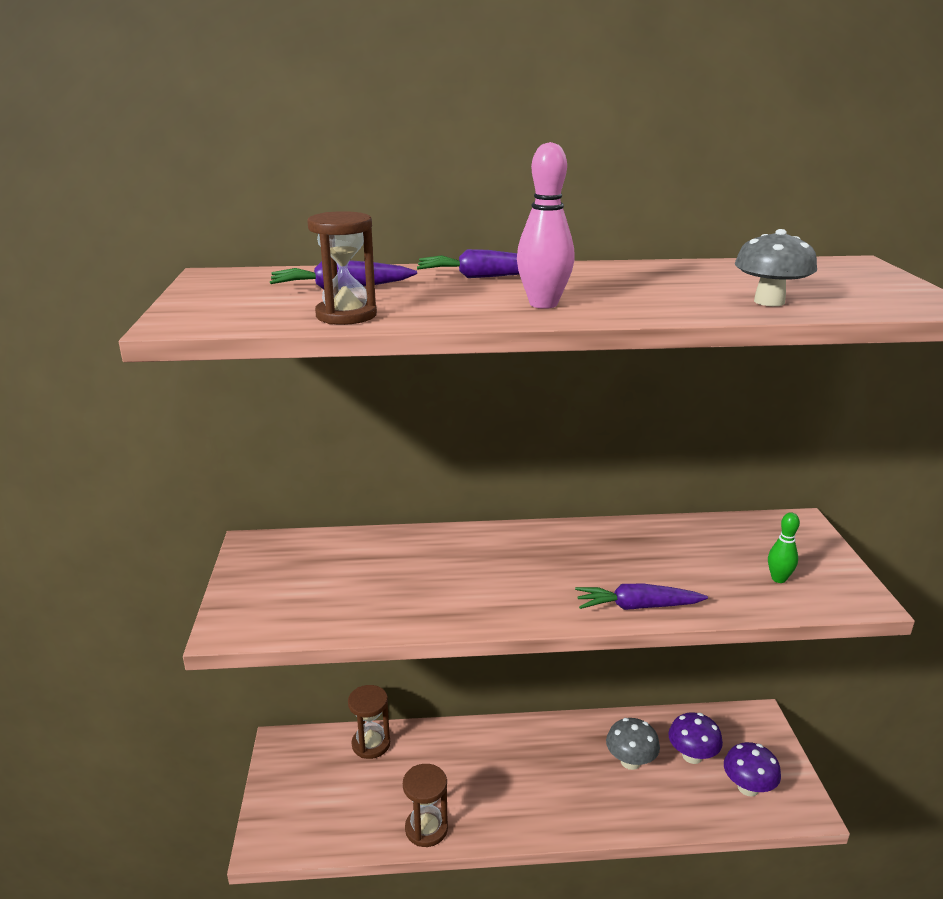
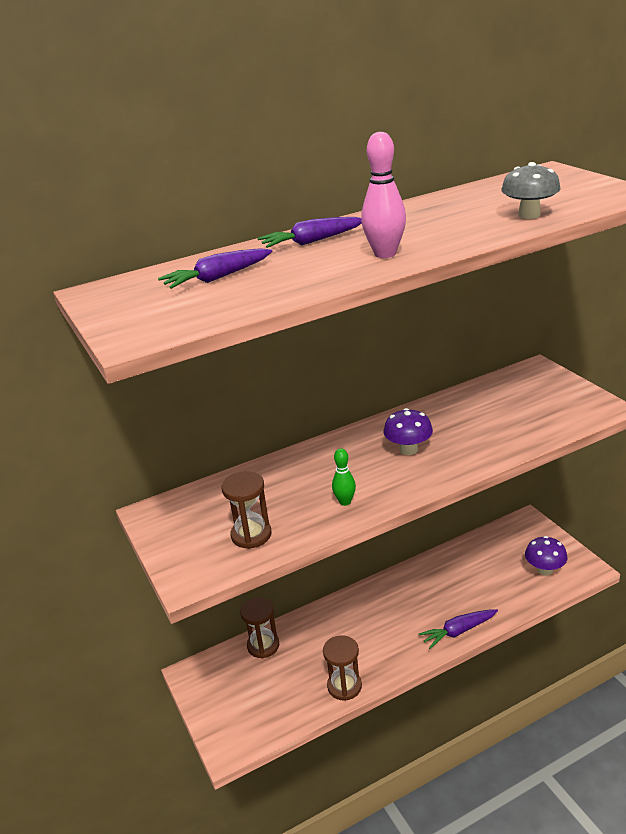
camera: 20 degrees left, 5 degrees up
(346, 315) = (255, 299): brown hourglass -> brown hourglass (251, 535)
(630, 761) = (459, 583): grey mushroom -> none
(637, 607) = (472, 461): purple carrot -> purple carrot (458, 631)
(692, 756) = (498, 563): purple mushroom -> purple mushroom (408, 449)
(778, 579) = (548, 411): green bowling pin -> green bowling pin (345, 502)

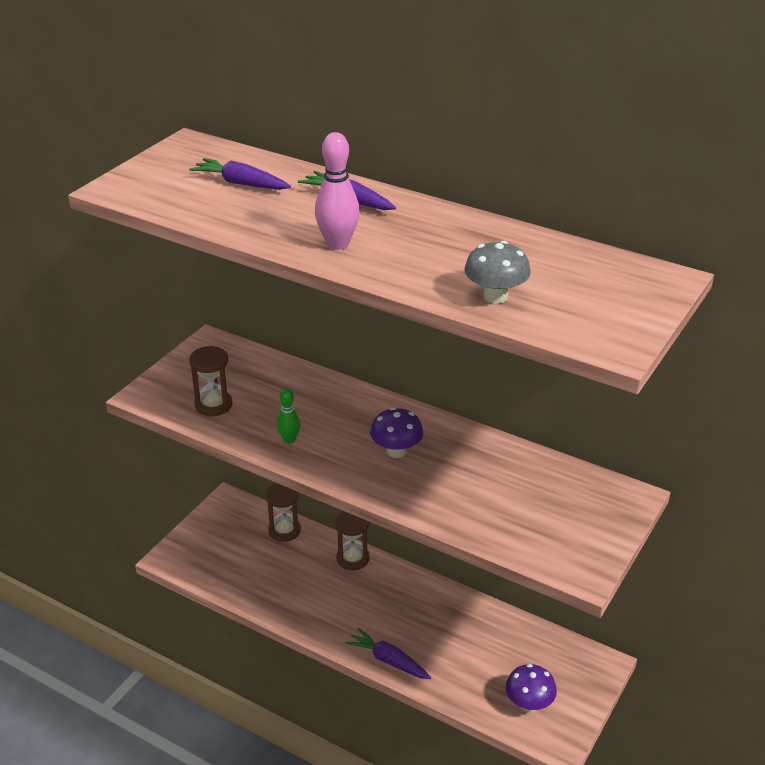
camera: 55 degrees right, 5 degrees up
(344, 686) = (271, 603): brown hourglass -> brown hourglass (352, 558)

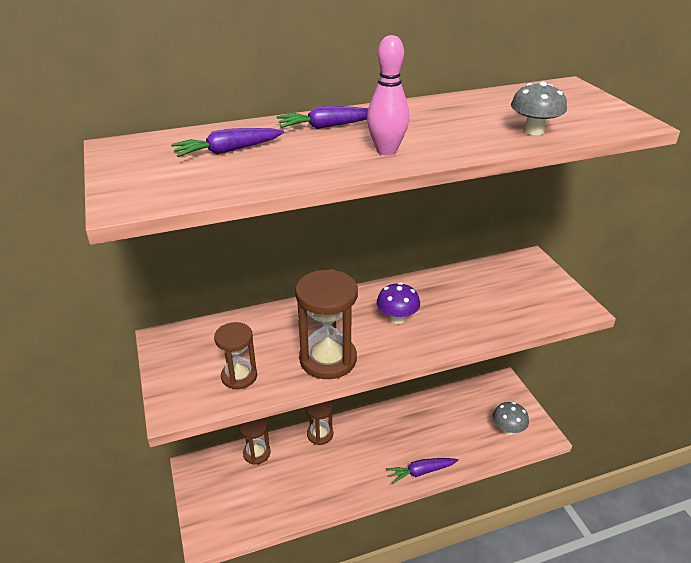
camera: 50 degrees left, 0 degrees up
(289, 440) = (328, 359): green bowling pin -> brown hourglass
(529, 704) = (508, 429): purple mushroom -> grey mushroom

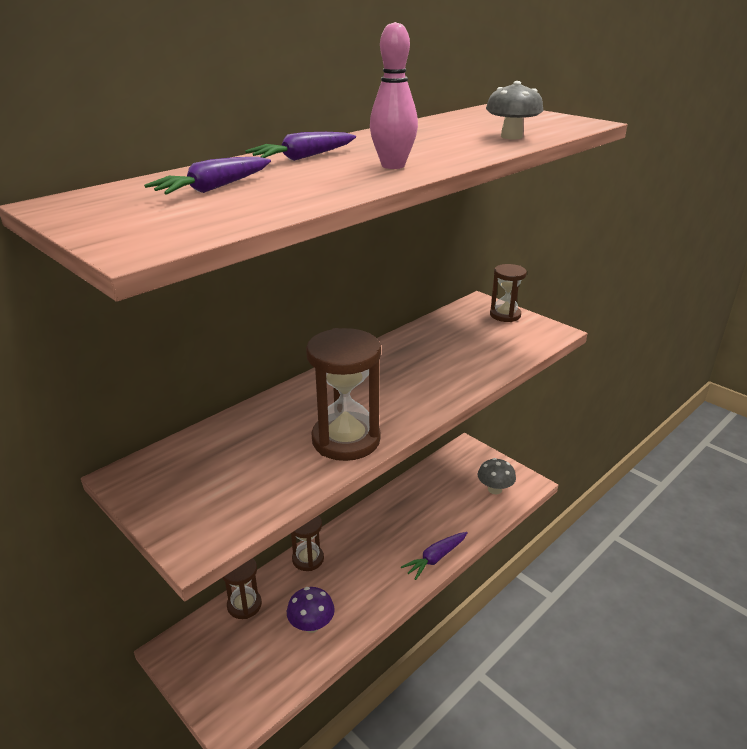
camera: 25 degrees left, 5 degrees down
(239, 376) = (255, 486): brown hourglass -> brown hourglass (505, 315)
(397, 318) = (391, 383): purple mushroom -> purple mushroom (311, 625)

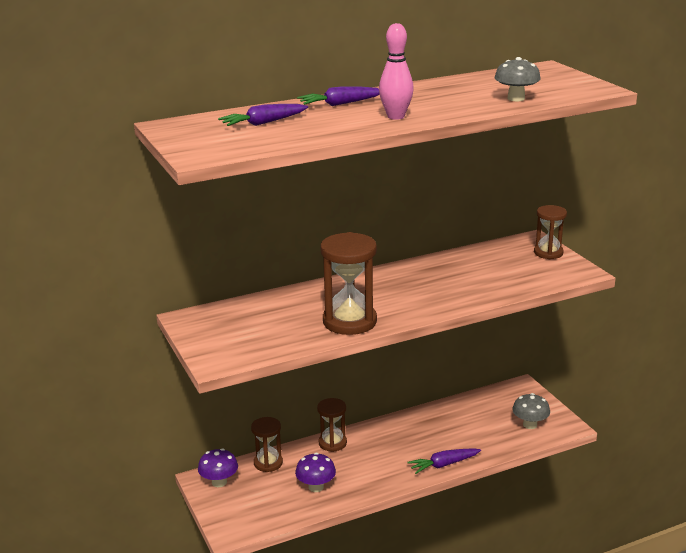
camera: 20 degrees right, 5 degrees down
(193, 649) = (219, 482): none -> purple mushroom

